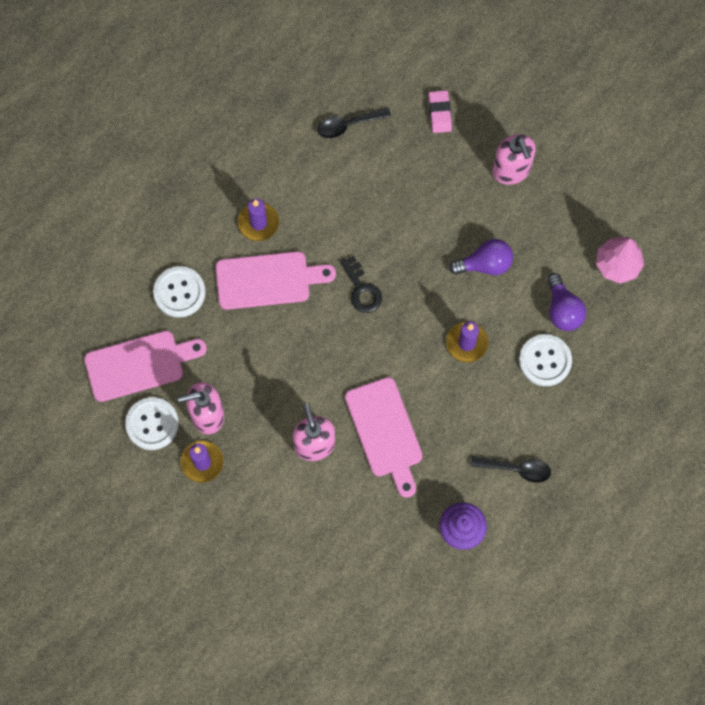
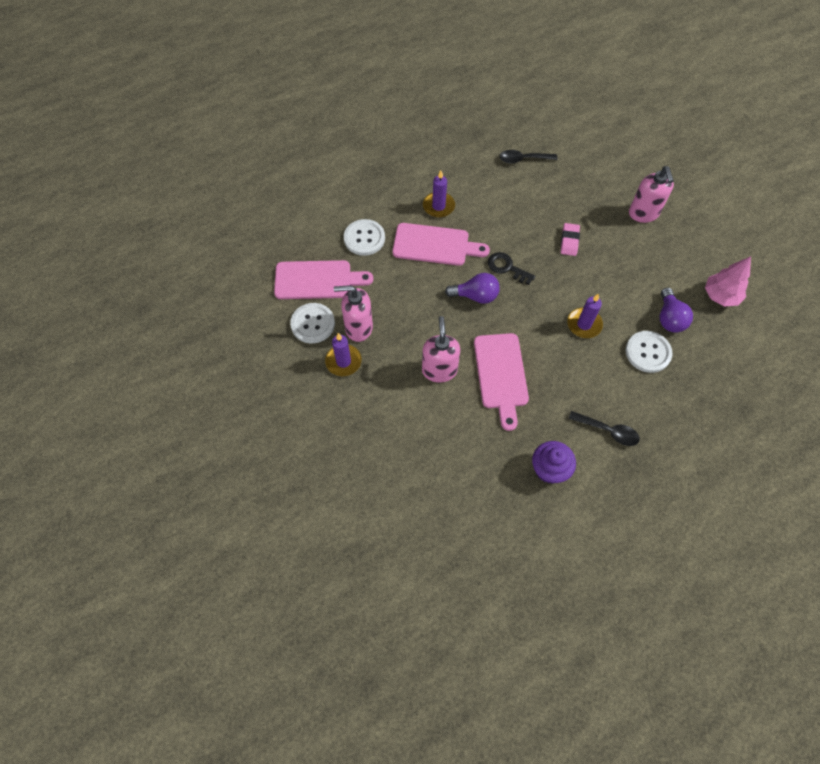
camera: 15 degrees right, 10 degrees down
(362, 289) = (507, 267): black key -> black key turned 135 degrees clockwise
(439, 113) = (594, 166): pink eraser -> pink eraser (569, 241)
(485, 264) = (610, 272): purple light bulb -> purple light bulb (475, 296)

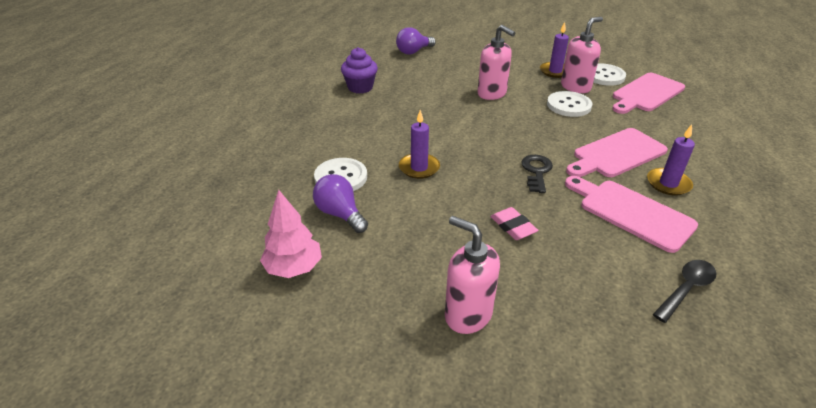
camera: 140 degrees right, 25 degrees down
(364, 238) = (670, 129): white button -> white button (568, 105)
(475, 296) = (531, 140): purple light bulb -> purple light bulb (413, 51)
(501, 375) = (447, 110): pink cutting board -> pink cutting board (631, 212)
(507, 267) = (536, 171): black key -> black key turned 75 degrees counterclockwise
(608, 431) = (334, 119): black spoon -> none

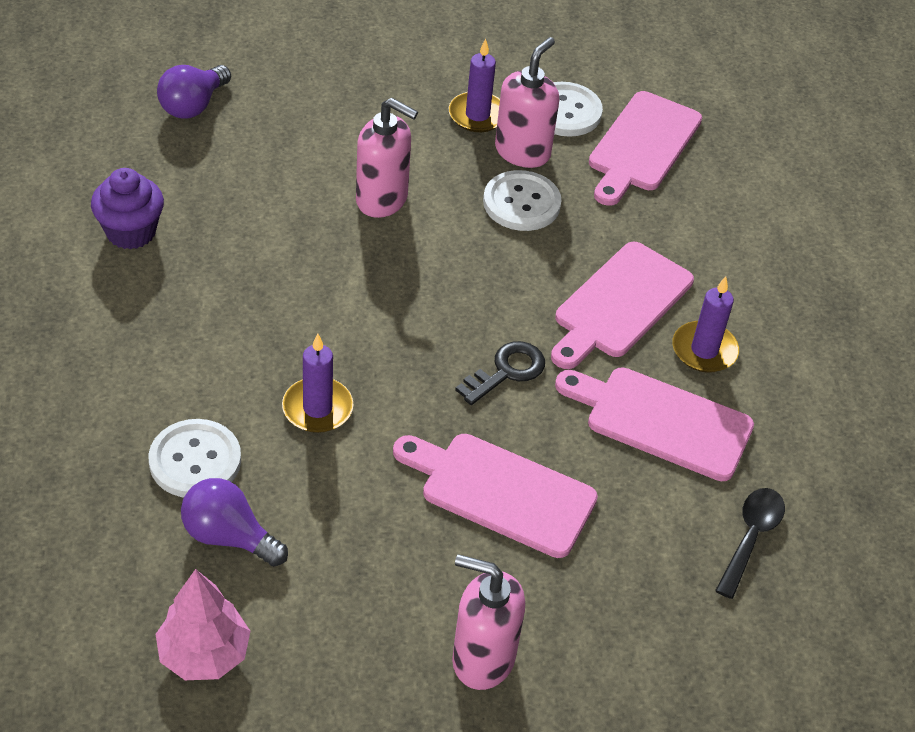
camera: 25 degrees left, 10 degrees up
(513, 227) = (501, 492): pink eraser -> pink cutting board
(536, 171) = (506, 371): black key -> black key turned 60 degrees clockwise

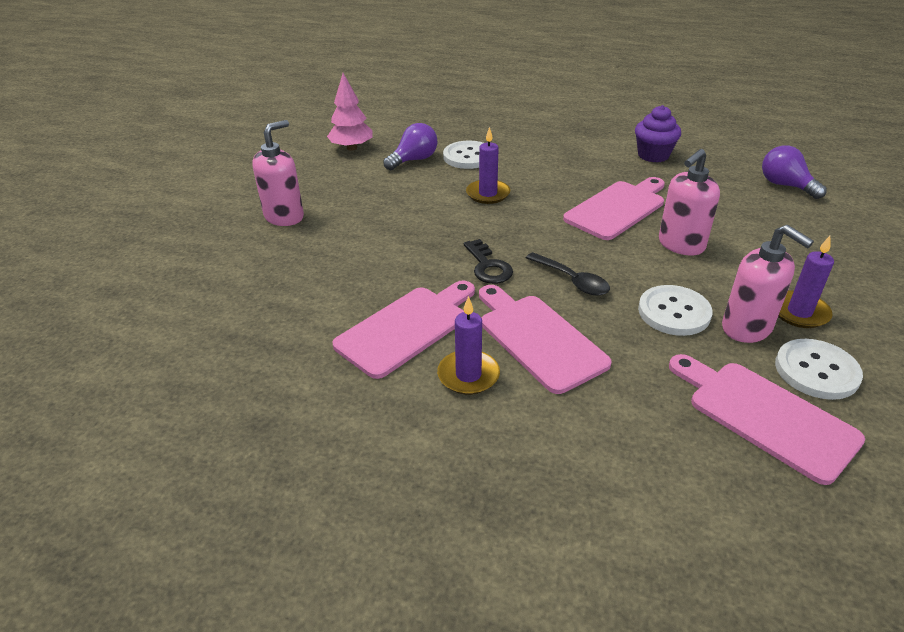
camera: 115 degrees right, 10 degrees down
(501, 492) = (389, 244): pink cutting board -> pink cutting board (617, 208)
(750, 537) = (277, 343): black spoon -> black spoon (572, 280)

